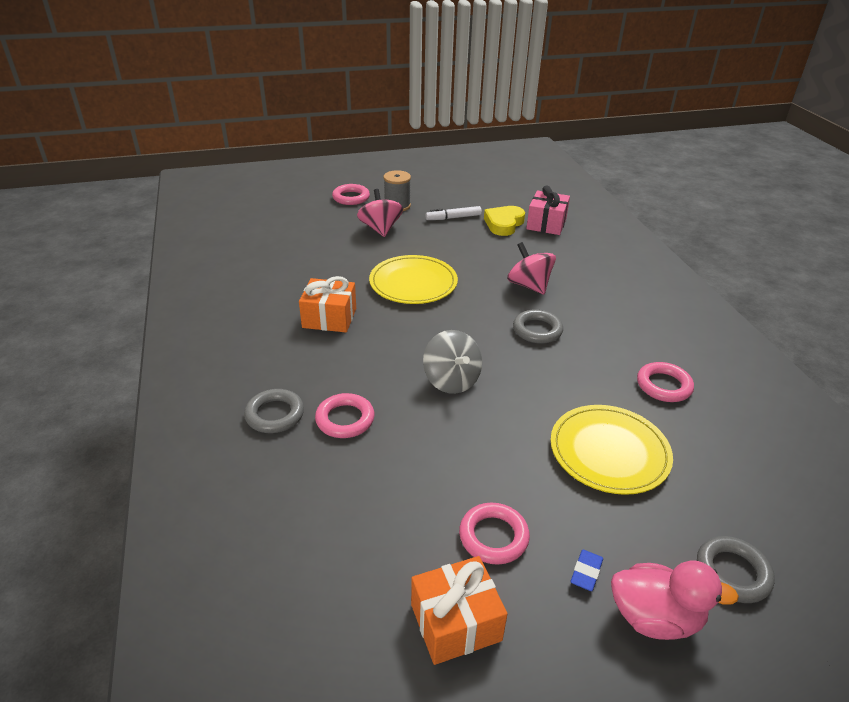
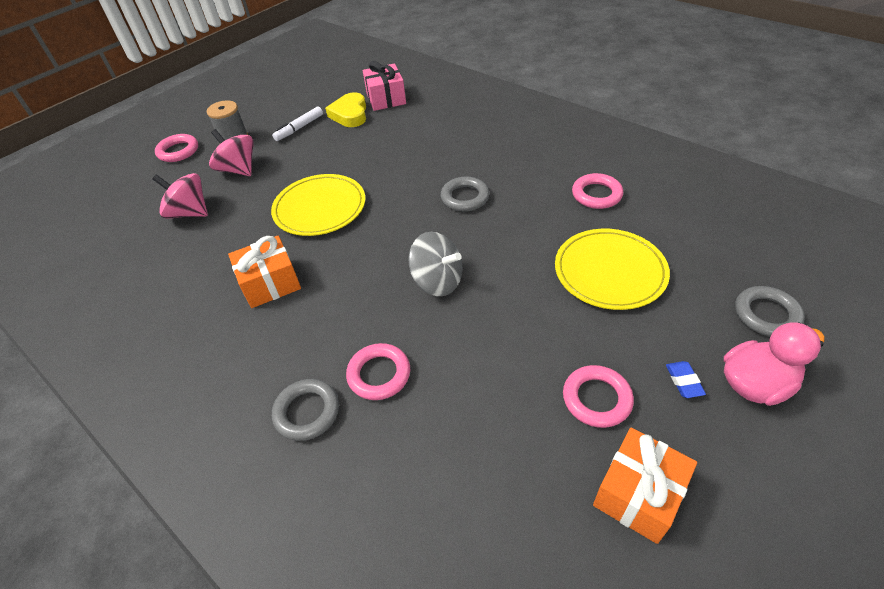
camera: 30 degrees left, 10 degrees up
(529, 285) = (422, 161): pink spinning top -> pink spinning top (189, 213)

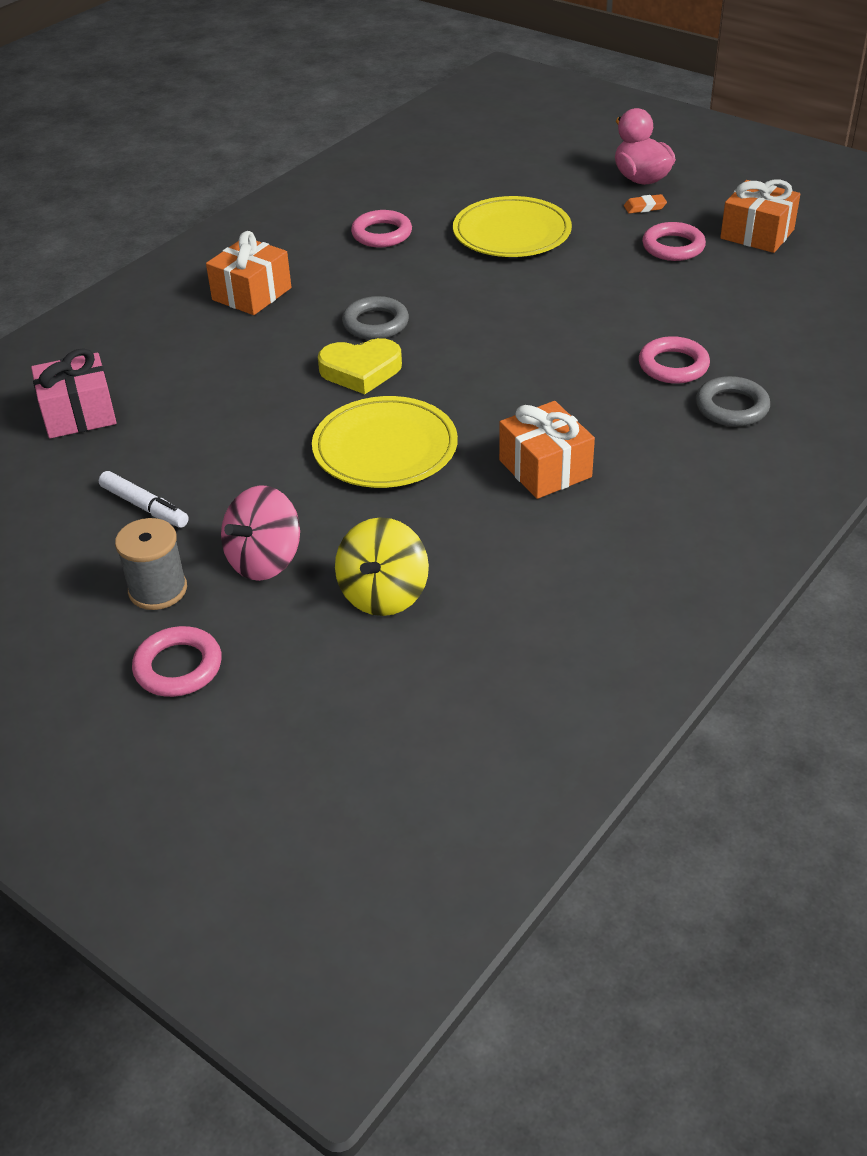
camera: 95 degrees left, 5 degrees down
(189, 213) = (383, 594): pink spinning top -> yellow spinning top
(350, 114) = (118, 450): yellow heart -> yellow heart (361, 371)
(437, 281) = (532, 336): grey spinning top -> none
(506, 141) = (251, 294): none -> orange gift
(684, 381) = (644, 207): blue eraser -> orange eraser
(766, 315) = (563, 165): grey ring -> none

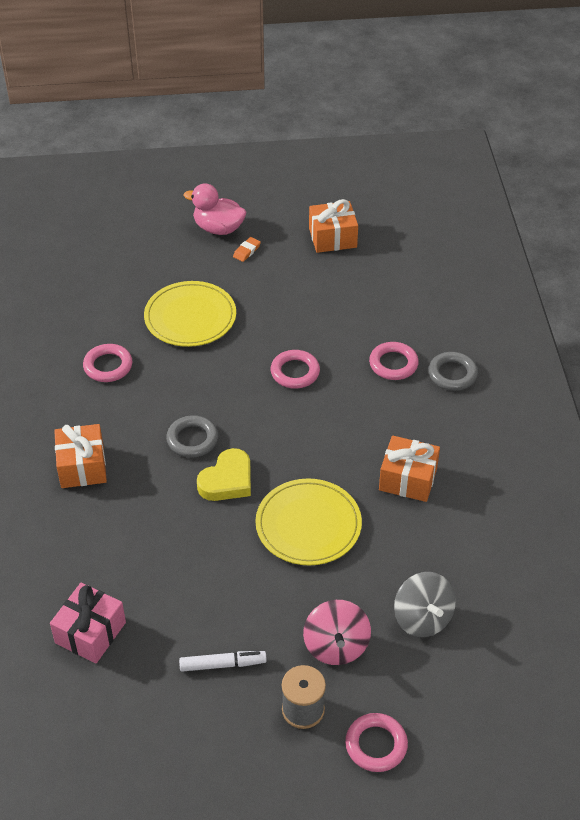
camera: 45 degrees left, 5 degrees up
(383, 594) = (422, 618): yellow spinning top -> grey spinning top
(673, 247) = (297, 274): pink ring -> pink ring (295, 372)

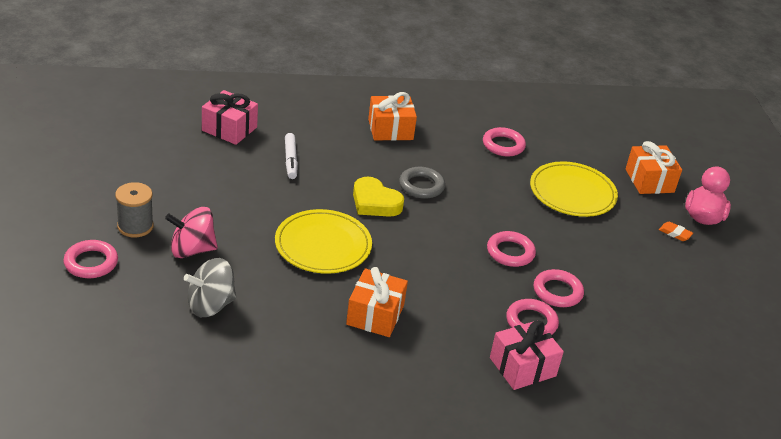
camera: 85 degrees right, 10 degrees down
(223, 664) = (187, 188): white marker -> white marker (290, 160)
(332, 238) = (716, 296): orange gift -> orange gift (649, 181)
(347, 342) = (557, 292): none -> pink ring
(452, 374) = (522, 367): grey ring -> pink gift

